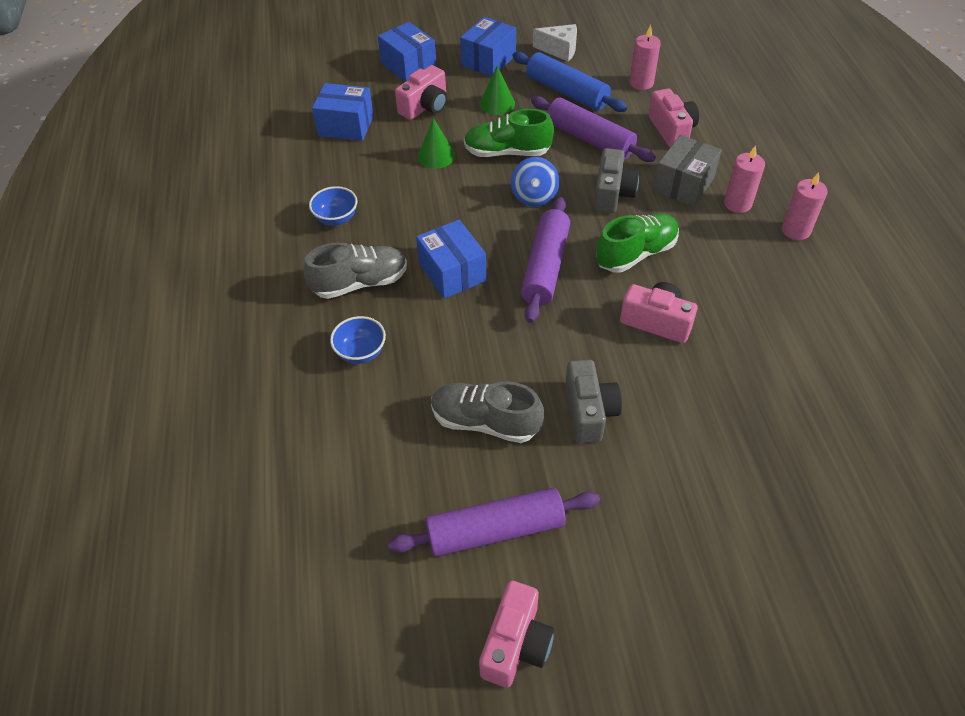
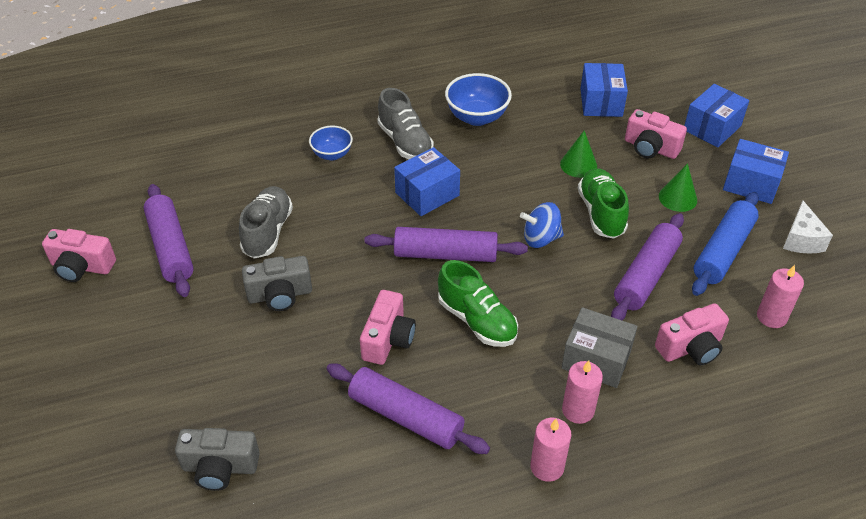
camera: 80 degrees right, 5 degrees down
(336, 219) = (477, 117): blue bowl -> blue bowl, size x1.58
(612, 193) = (562, 298): grey camera -> grey camera (220, 467)
(750, 316) = (406, 416): none -> purple rolling pin

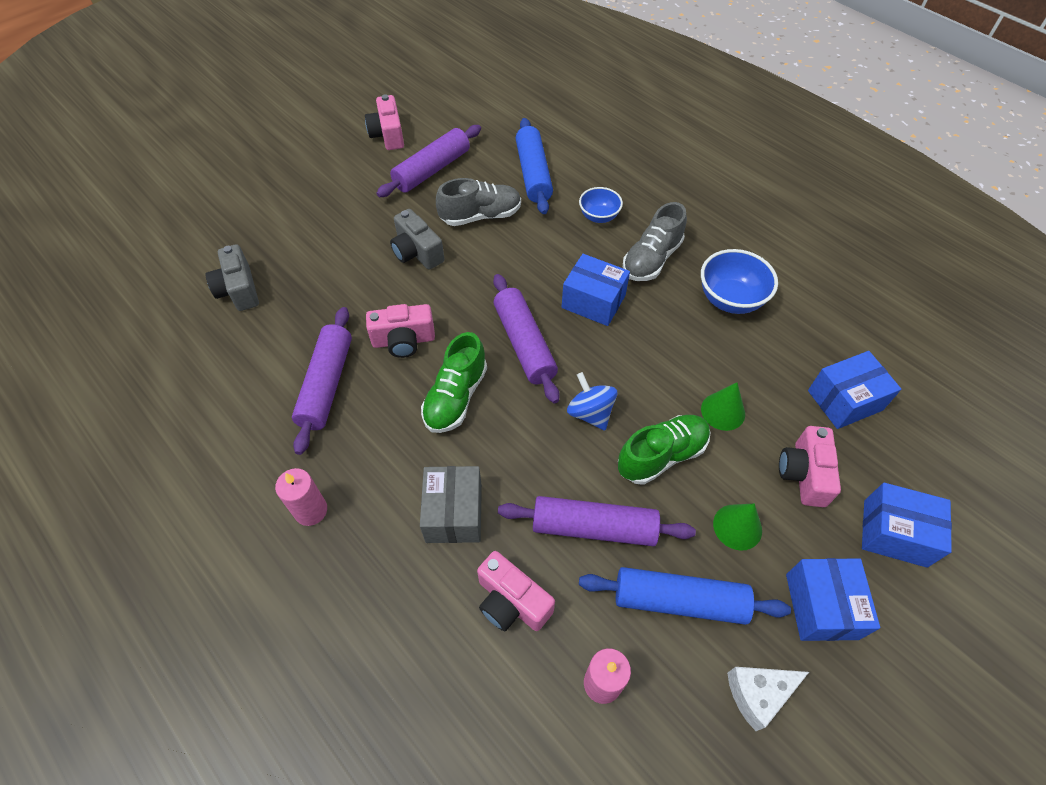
camera: 65 degrees right, 10 degrees up
(242, 176) = (533, 174): none -> blue rolling pin
(578, 410) = (384, 516): pink candle -> none

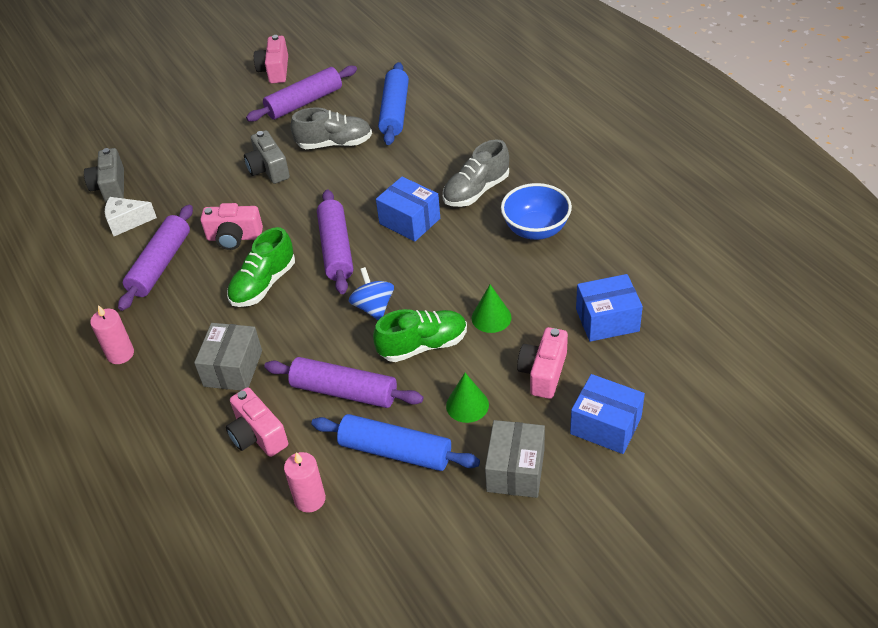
camera: 15 degrees right, 10 degrees down
(599, 216) = (441, 152): blue bowl -> none
(758, 694) = (434, 523): white cheese -> white cheese (127, 222)
(821, 606) = (515, 470): blue box -> grey box

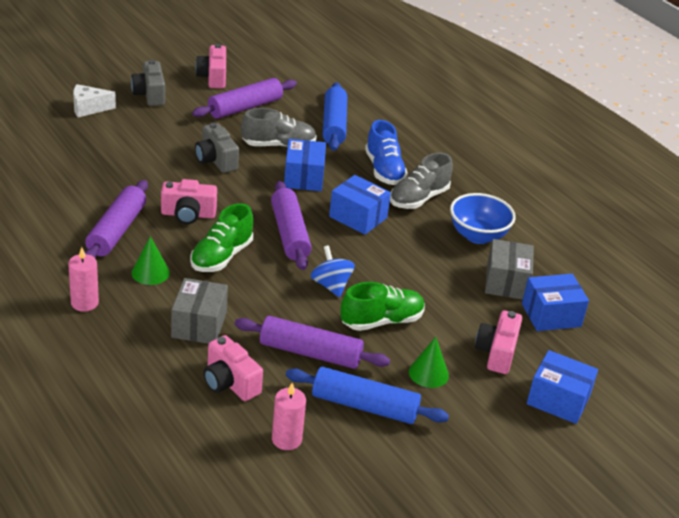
camera: 10 degrees left, 10 degrees down
(110, 187) = (58, 159): grey camera -> grey camera (150, 94)
(127, 222) = (78, 191): white cheese -> white cheese (88, 108)
(357, 179) = (303, 177): none -> blue box
(442, 160) = (384, 170): none -> blue shoe
(491, 317) = (443, 304): green cone -> green cone (150, 272)
(515, 470) = (479, 430): grey box -> grey box (506, 282)

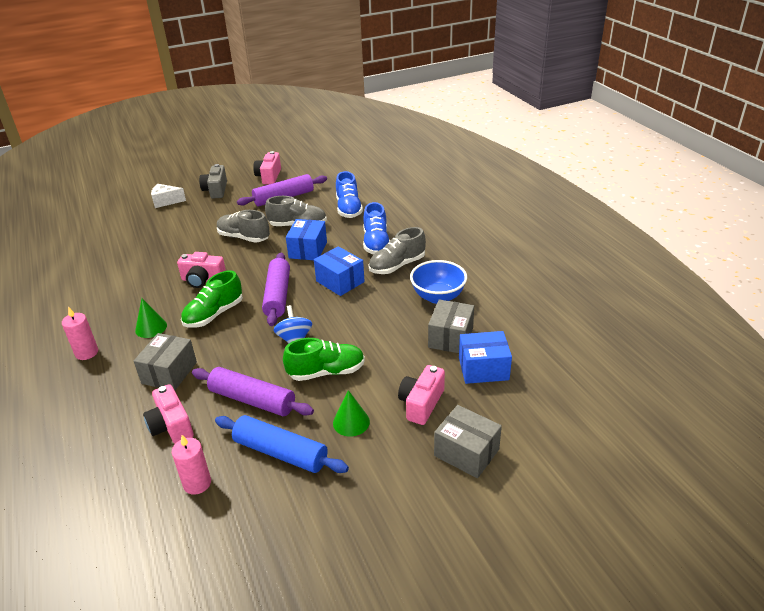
camera: 15 degrees right, 0 degrees up
(117, 231) = (141, 293): purple rolling pin -> none
(216, 160) = (244, 237): grey camera -> grey shoe
(334, 125) = (349, 209): blue rolling pin -> blue shoe
(558, 400) = (466, 452): blue box -> grey box

